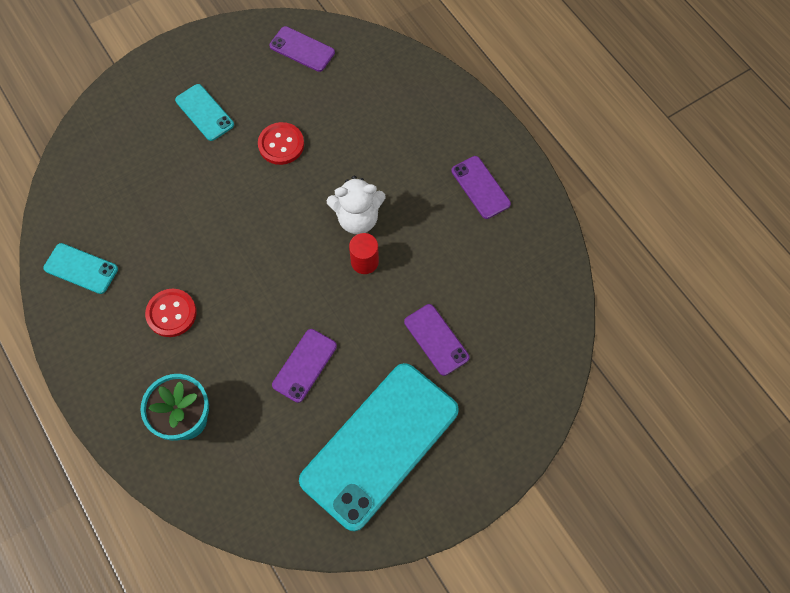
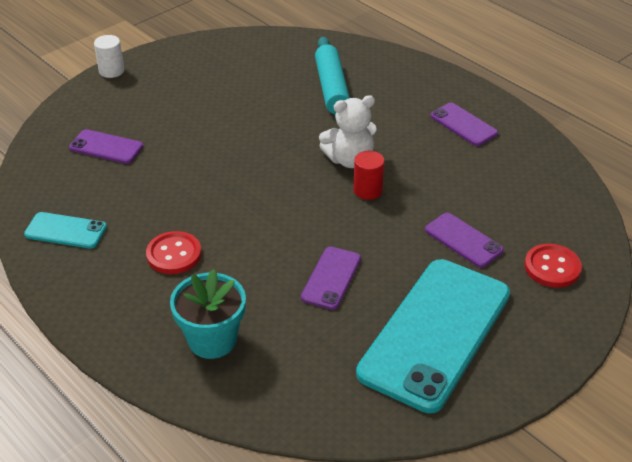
camera: 10 degrees left, 25 degrees down
(155, 58) = (111, 71): none -> white cylinder
(204, 112) = (171, 102): turquoise phone -> none
(281, 144) = (255, 116): red button -> red button (552, 267)
(302, 49) = (256, 51): purple phone -> purple phone (106, 147)
(364, 116) = (331, 88): none -> turquoise rolling pin

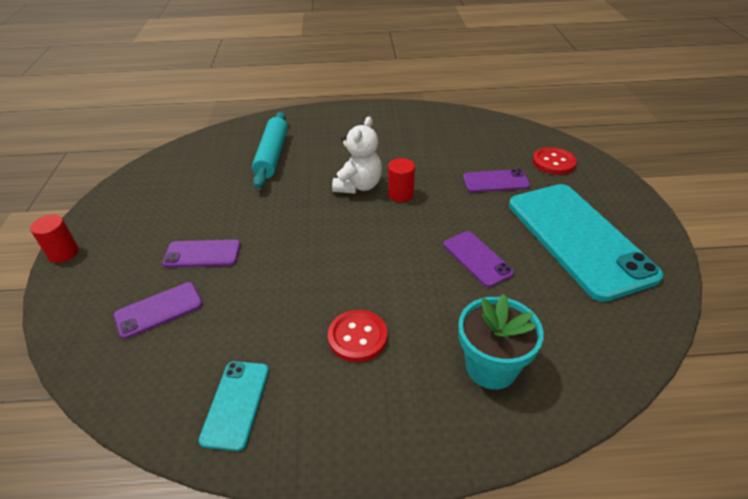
camera: 50 degrees left, 0 degrees up
(66, 231) = (236, 404): turquoise phone -> turquoise phone turned 45 degrees counterclockwise
(111, 71) = (63, 253): white cylinder -> red cylinder
(331, 88) = (272, 156): turquoise rolling pin -> turquoise rolling pin turned 60 degrees clockwise
(463, 125) = (384, 127): purple phone -> purple phone (202, 254)

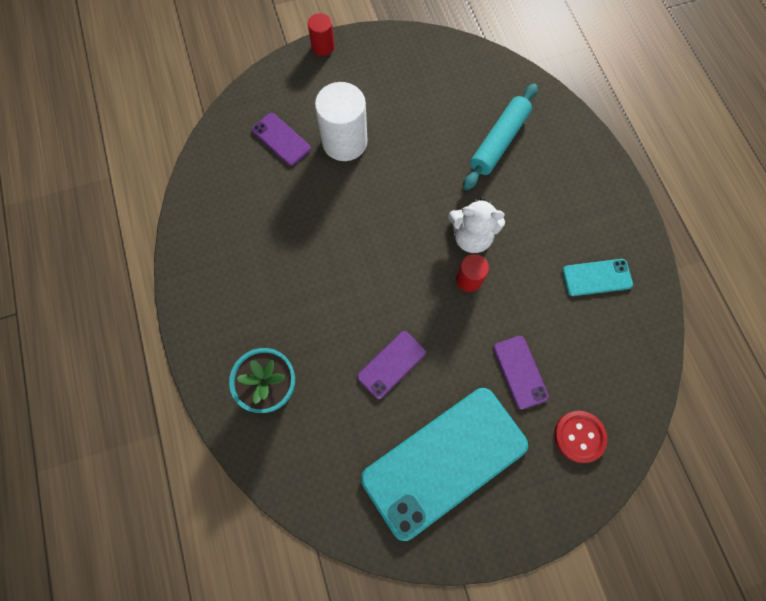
camera: 75 degrees right, 30 degrees up
(202, 254) = (344, 142): purple phone -> white cylinder
(236, 404) = (213, 222): turquoise phone -> turquoise phone (596, 277)
(272, 156) = (498, 142): turquoise rolling pin -> turquoise rolling pin turned 45 degrees counterclockwise
(357, 337) = (282, 284): red button -> none

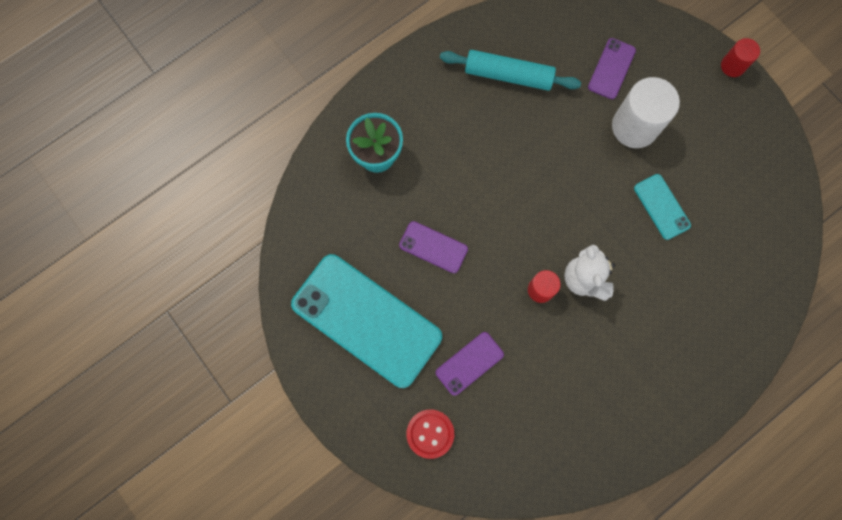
camera: 70 degrees right, 5 degrees up
(498, 142) = (701, 273): turquoise rolling pin -> turquoise rolling pin (508, 75)
(596, 277) = (592, 411): turquoise phone -> turquoise phone (661, 207)

